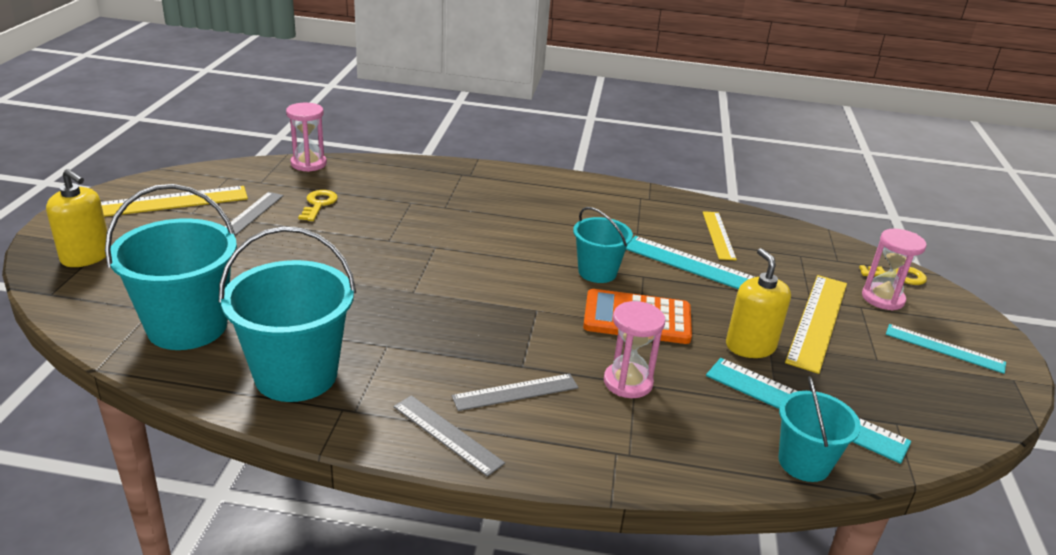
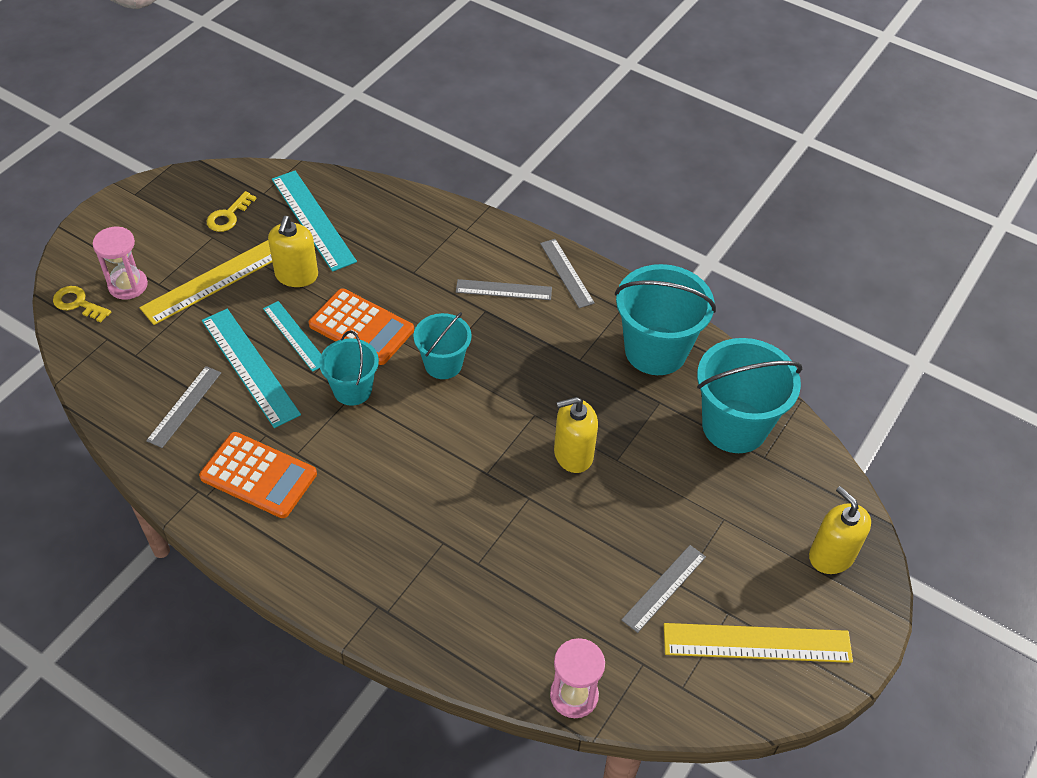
camera: 155 degrees left, 20 degrees up
(318, 204) = (584, 589): yellow key -> yellow key (228, 216)
(360, 272) = (573, 454): none -> yellow soap dispenser
(616, 212) = (258, 476): none -> orange calculator
(628, 382) = (418, 274): pink hourglass -> none
(718, 235) = (184, 406): yellow ruler -> grey ruler
(804, 463) = (354, 189): turquoise bucket -> turquoise bucket (443, 364)
(944, 348) = (147, 229): turquoise ruler -> turquoise ruler (295, 335)

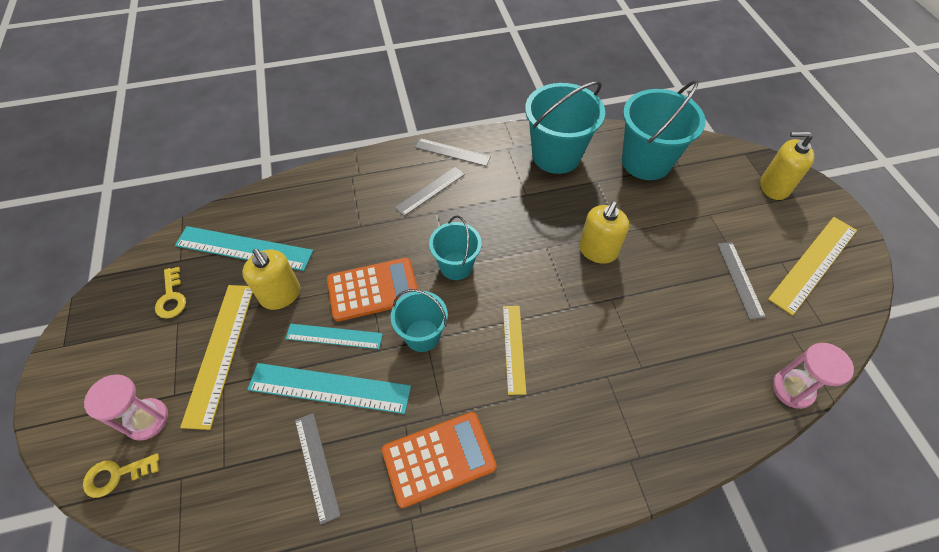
camera: 45 degrees left, 5 degrees up
(403, 459) = (514, 348): none -> yellow ruler

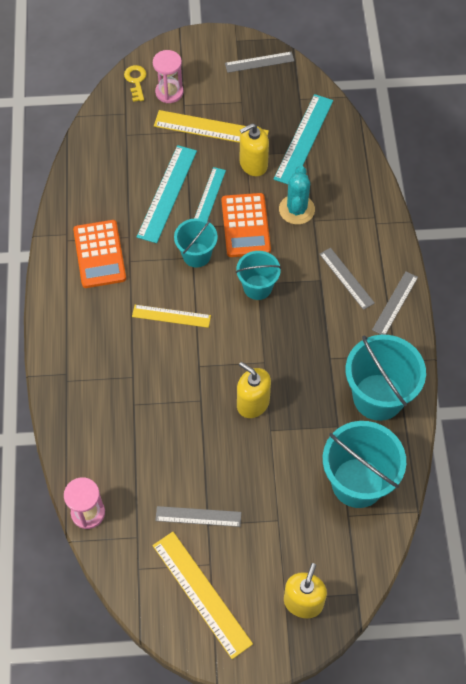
camera: 100 degrees right, 5 degrees up
(171, 297) = (264, 96): yellow key -> none
(317, 466) = (113, 184): grey ruler -> grey ruler (259, 62)
(346, 243) = (296, 209): none -> turquoise cactus

